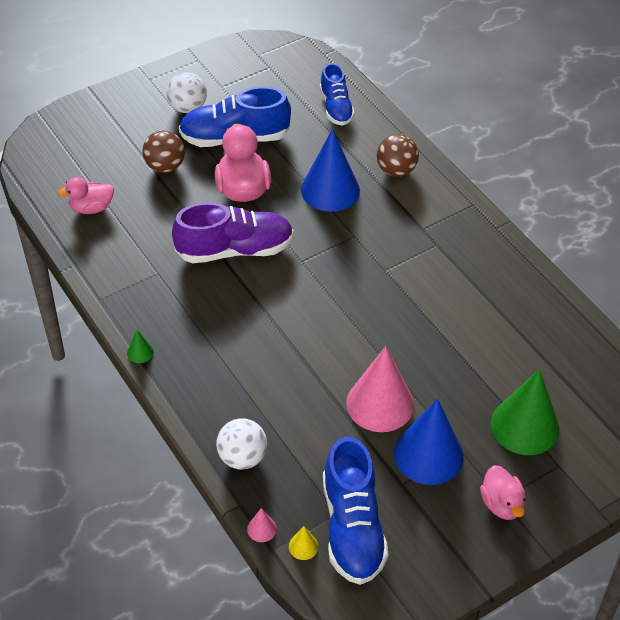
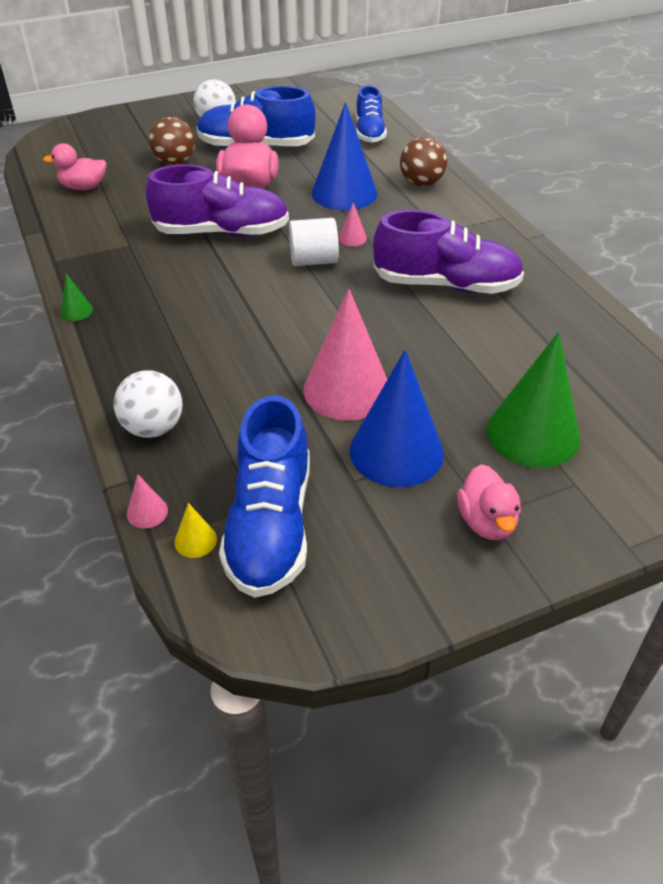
camera: 10 degrees right, 5 degrees down
(322, 273) = (313, 260): none -> white cylinder
(349, 244) = (352, 238): none -> pink cone
(437, 288) = (446, 285): none -> purple shoe

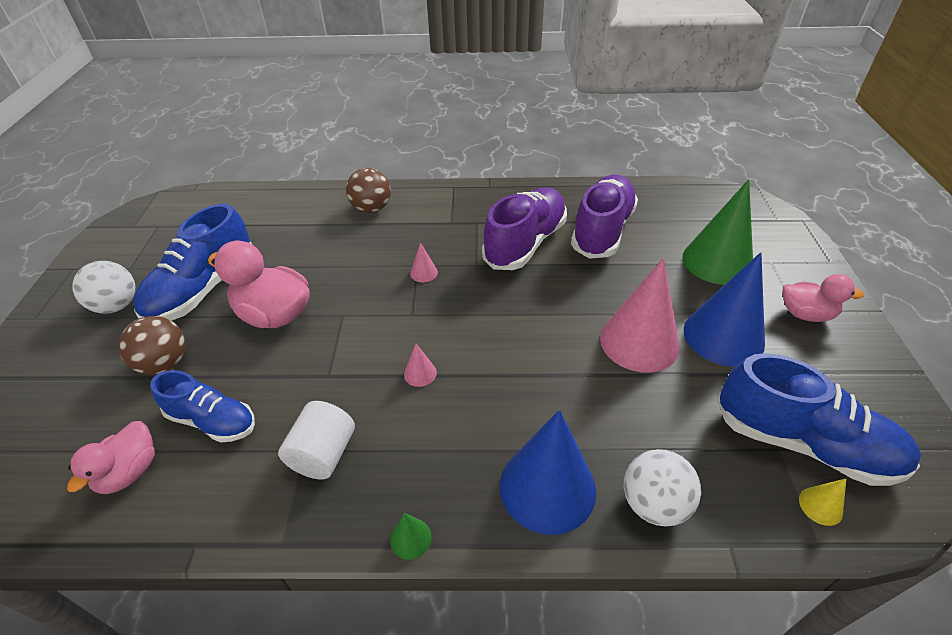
camera: 65 degrees left, 0 degrees up
(147, 512) = (779, 539): pink cone -> pink cone (420, 373)
(222, 232) = (345, 360): purple shoe -> purple shoe (602, 230)
(313, 260) = (442, 307): white cylinder -> white cylinder (323, 454)
(344, 193) = (347, 256): blue cone -> blue cone (547, 487)
(369, 133) = (260, 210): blue shoe -> blue shoe (213, 421)

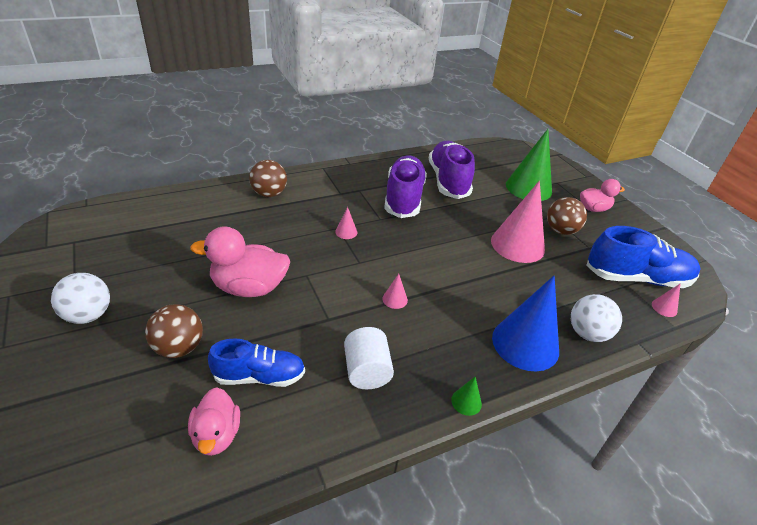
camera: 30 degrees left, 5 degrees down
(203, 289) = (167, 283): blue shoe -> none
(723, 336) = (560, 231): blue cone -> brown ball
(820, 506) = (664, 308): yellow cone -> pink cone

